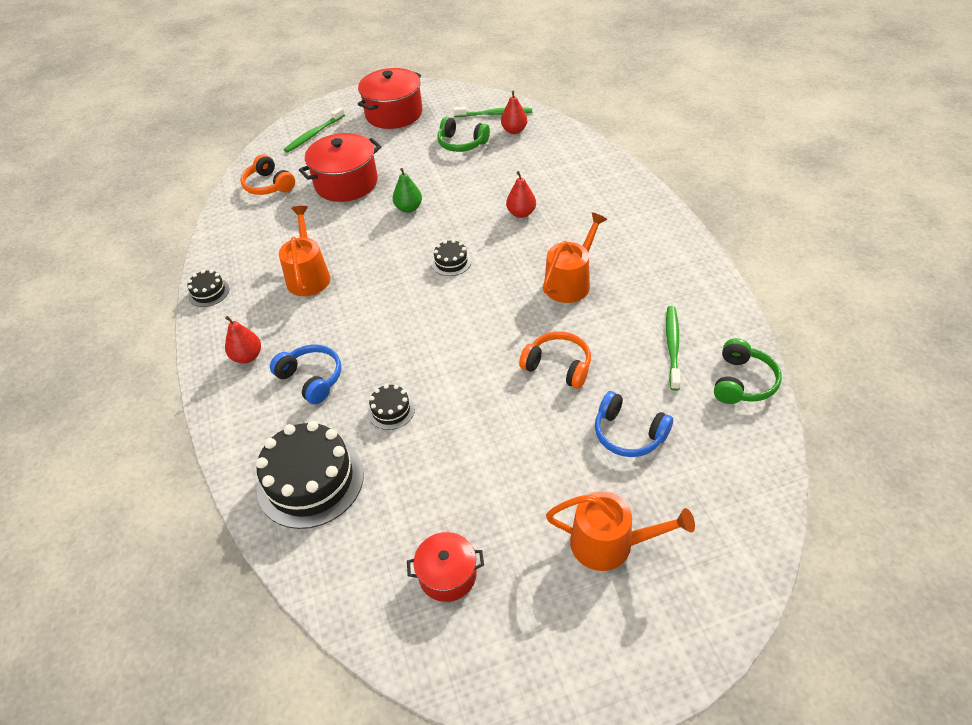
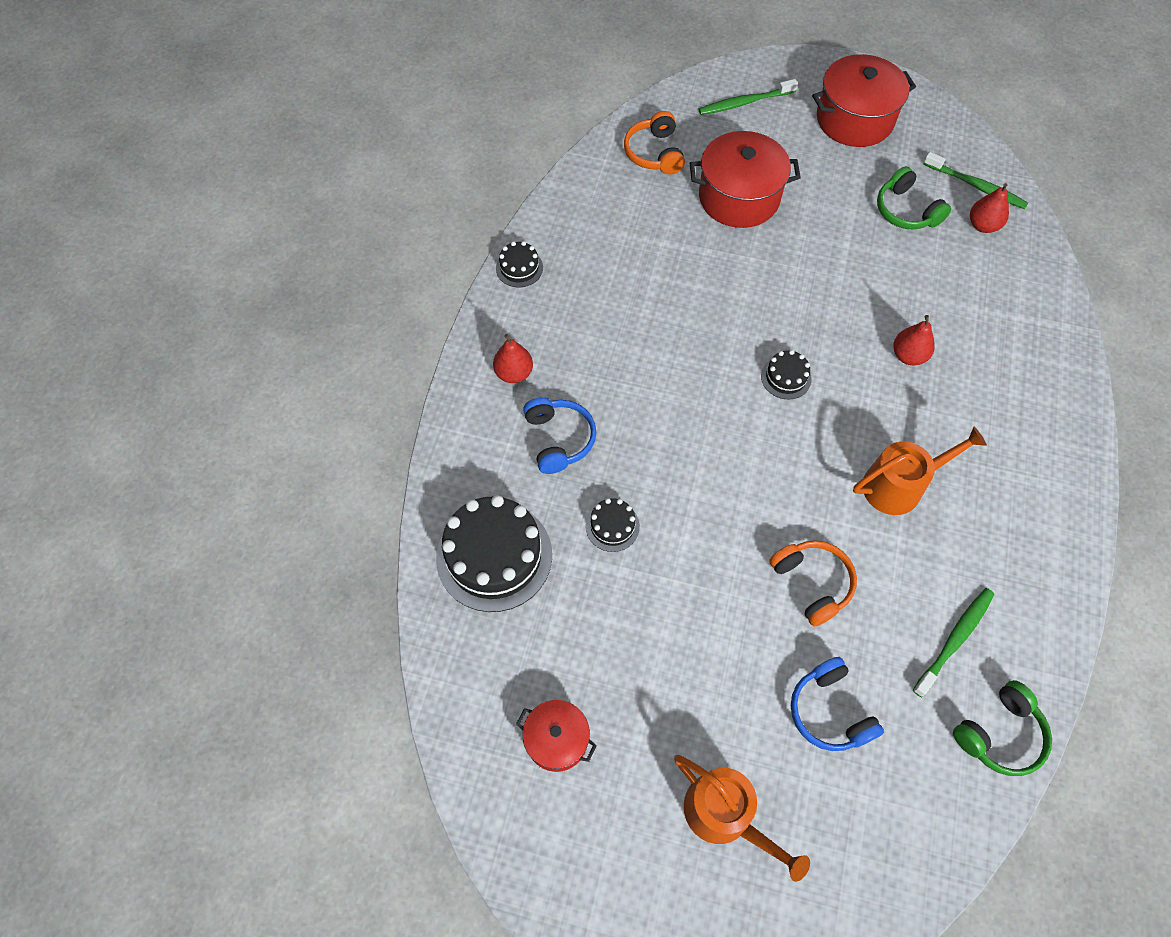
camera: 30 degrees right, 15 degrees up
(308, 276) = (627, 306): orange watering can -> none
(409, 208) = (786, 274): green pear -> none

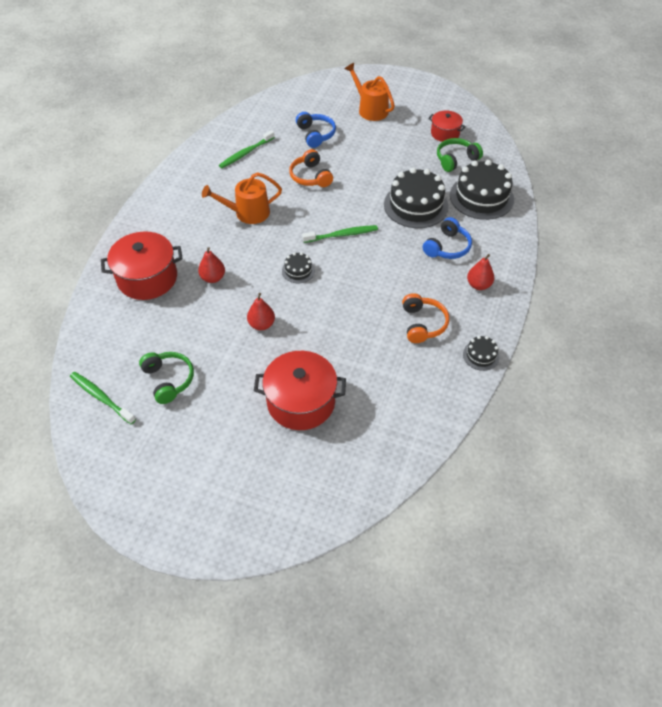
camera: 175 degrees left, 10 degrees down
(559, 439) = (447, 247): blue headphones -> blue headphones turned 135 degrees counterclockwise
(612, 526) = (416, 205): black cake -> black cake, size x2.10
(654, 153) = (367, 451): orange headphones -> orange headphones (422, 324)
(744, 102) = (274, 501): green toothbrush -> green toothbrush (342, 235)
(854, 119) = (176, 473): red pot -> red pot (147, 278)
(982, 225) = (114, 363): red pear -> red pear (261, 324)
(999, 734) = (240, 124): green headphones -> green headphones (456, 160)

